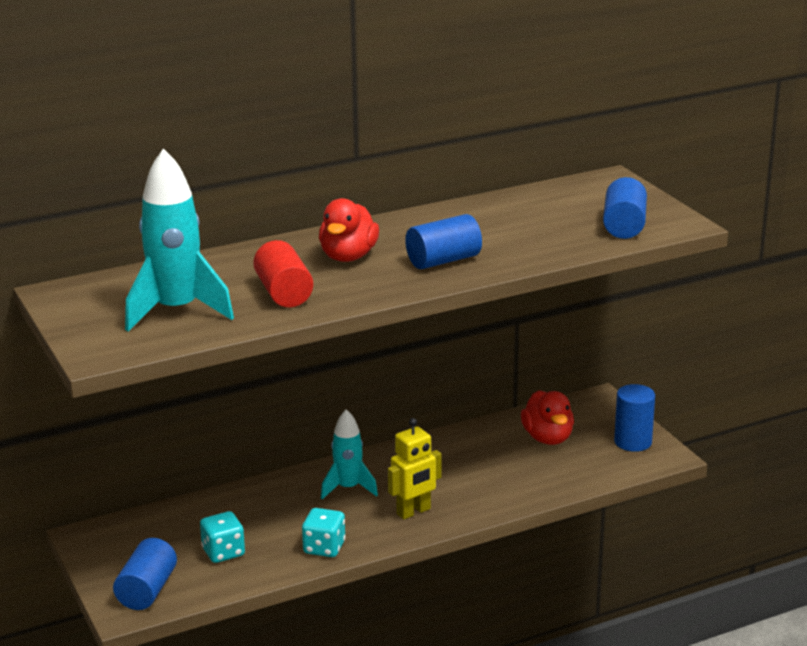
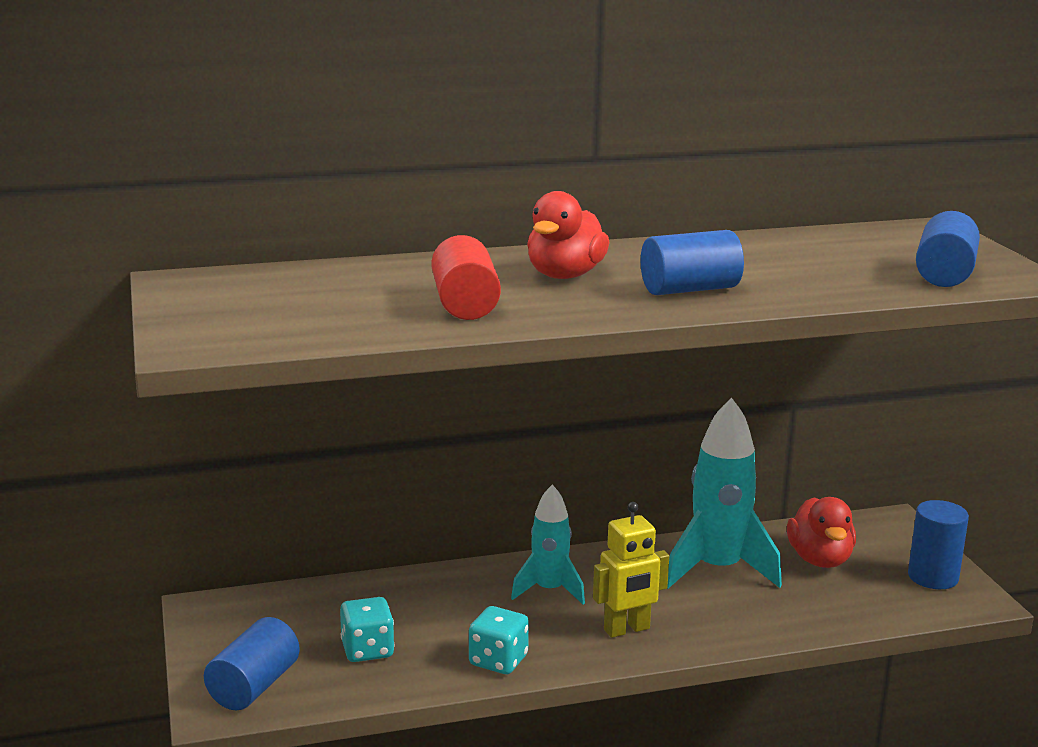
camera: 10 degrees right, 5 degrees down
(177, 311) = (317, 311): turquoise rocket -> turquoise rocket (718, 570)

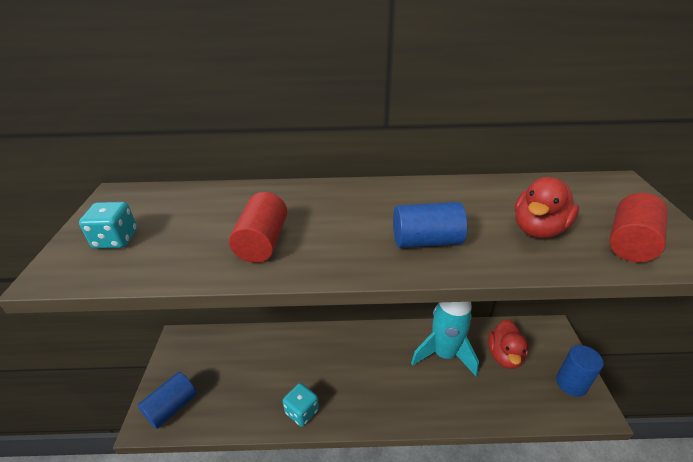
camera: 15 degrees right, 15 degrees up
(367, 650) = (239, 388): turquoise dice -> turquoise dice (116, 239)
(549, 590) = (348, 355): turquoise rocket -> none
(565, 275) = (347, 214): red duck -> red duck (538, 229)
(627, 630) = (380, 398): yellow robot -> none
(944, 274) = (630, 243): blue cylinder -> red cylinder

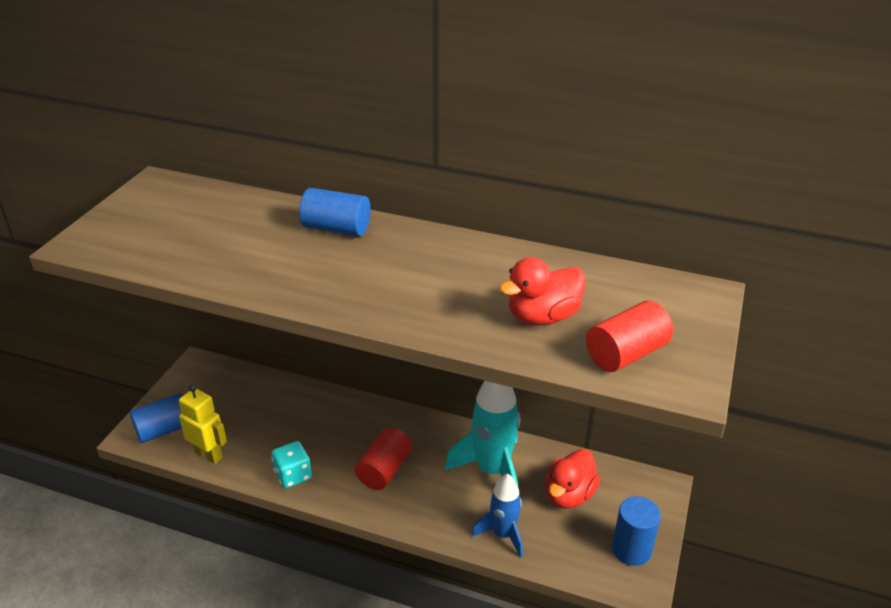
camera: 20 degrees right, 0 degrees up
(116, 239) = (137, 227): turquoise dice -> none
(222, 418) = (208, 455): none -> yellow robot
(263, 242) = (261, 261): red cylinder -> red cylinder (384, 470)
(426, 241) = (414, 299): blue cylinder -> blue cylinder (336, 229)
(484, 404) = (503, 534): none -> blue rocket

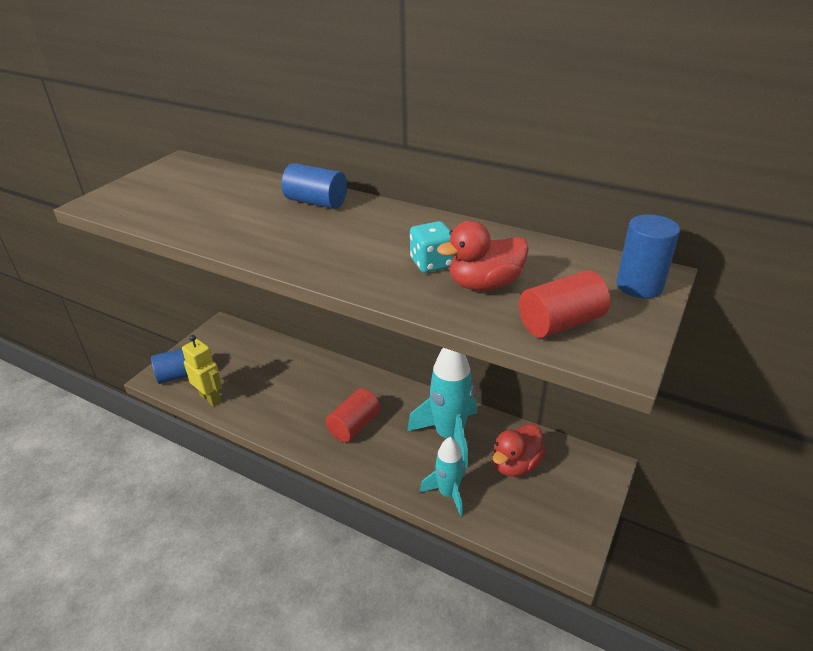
camera: 10 degrees right, 0 degrees up
(293, 475) = (275, 422): turquoise dice -> turquoise dice (432, 263)
(503, 534) = (448, 494): blue rocket -> turquoise rocket
(631, 549) = (567, 522): blue cylinder -> blue cylinder (639, 286)

